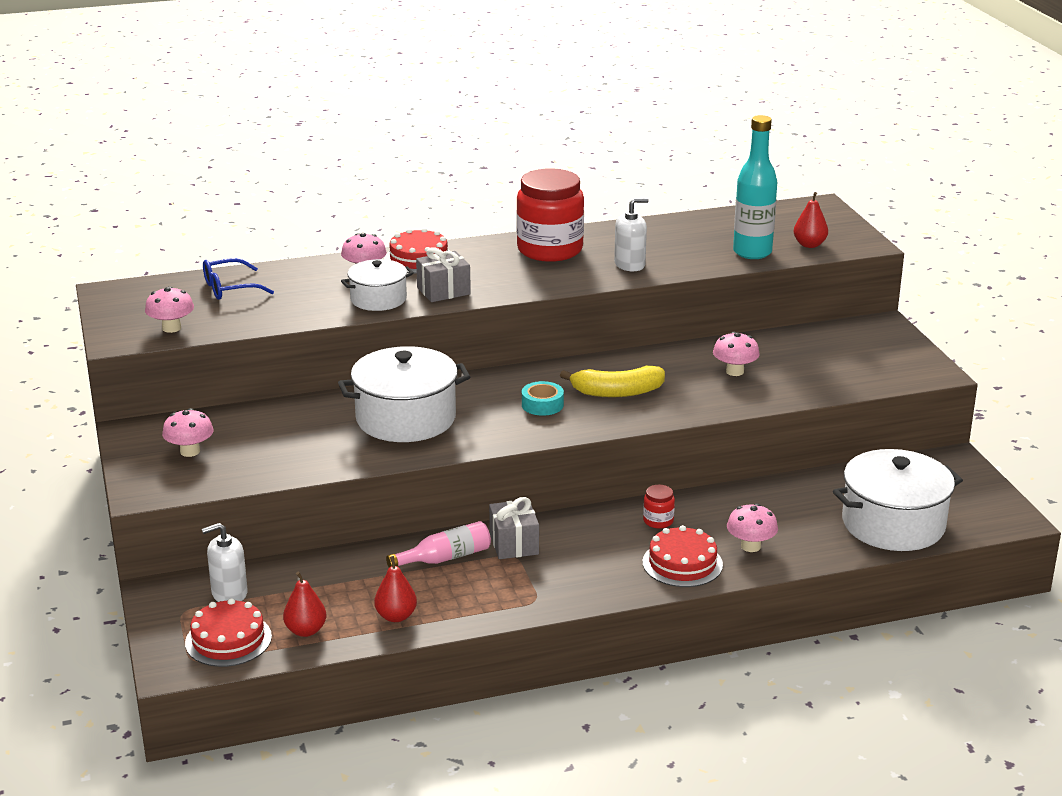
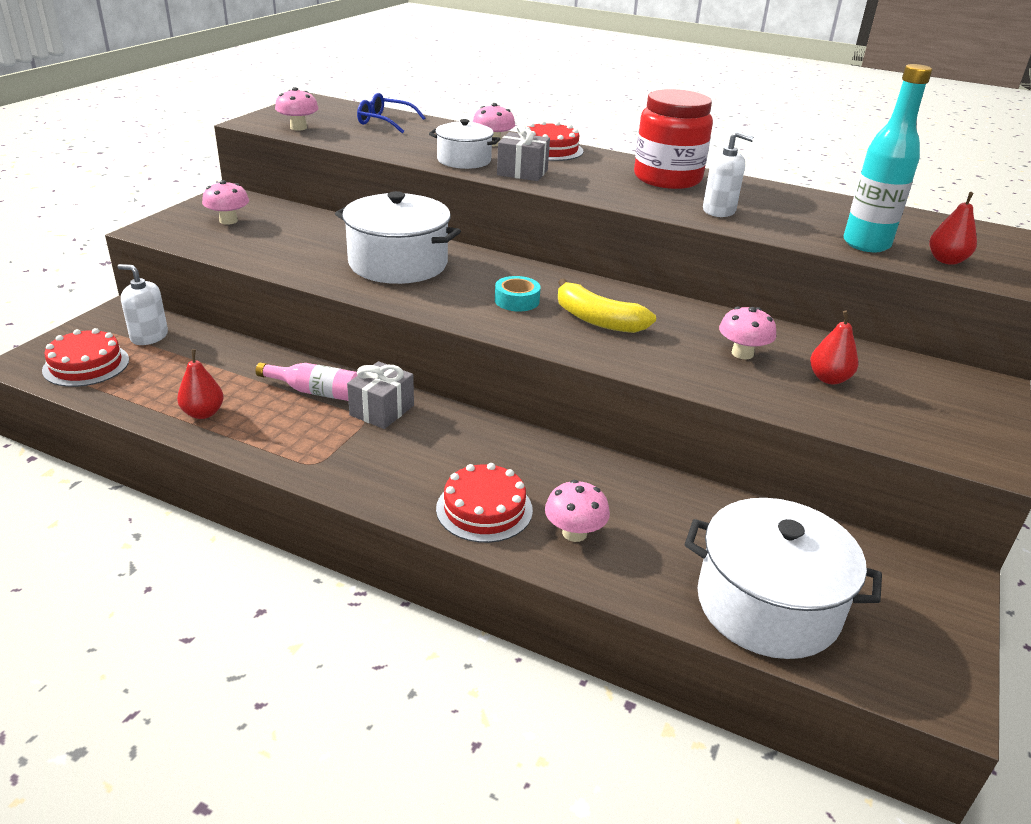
camera: 40 degrees right, 5 degrees up
(305, 630) = (135, 387): red pear -> red pear (829, 379)
(658, 521) = (528, 459): red jar -> none

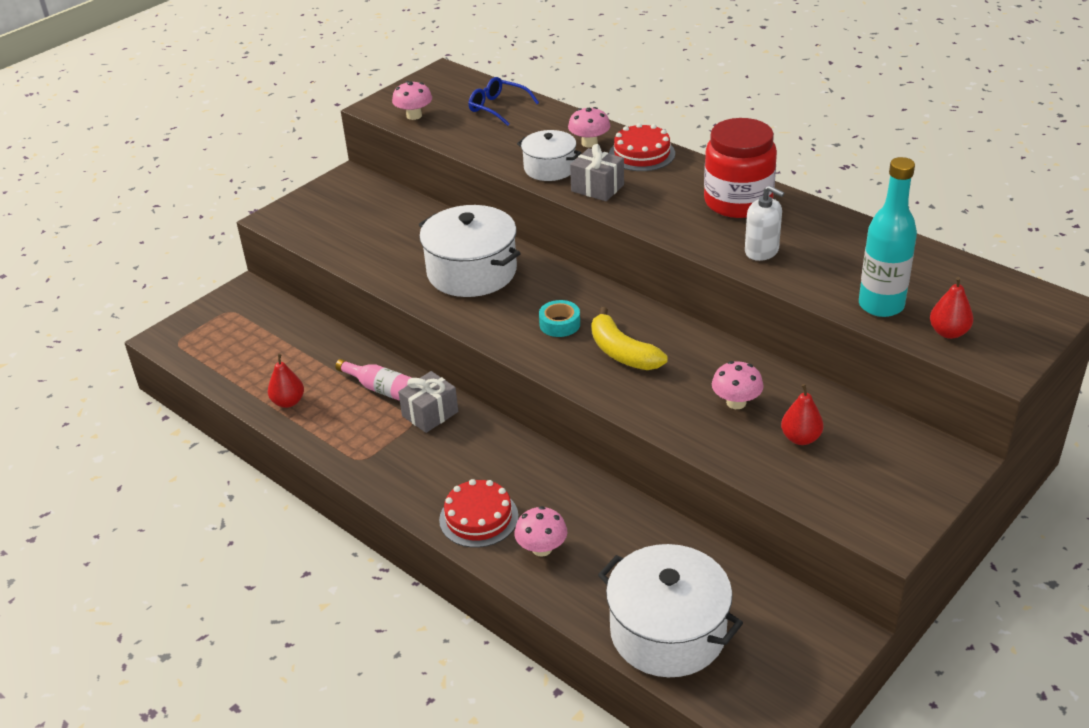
camera: 20 degrees right, 5 degrees up
(86, 365) = (209, 344): red cake -> none
(149, 336) = (263, 318): white soap dispenser -> none
(228, 221) = (341, 210): pink mushroom -> none

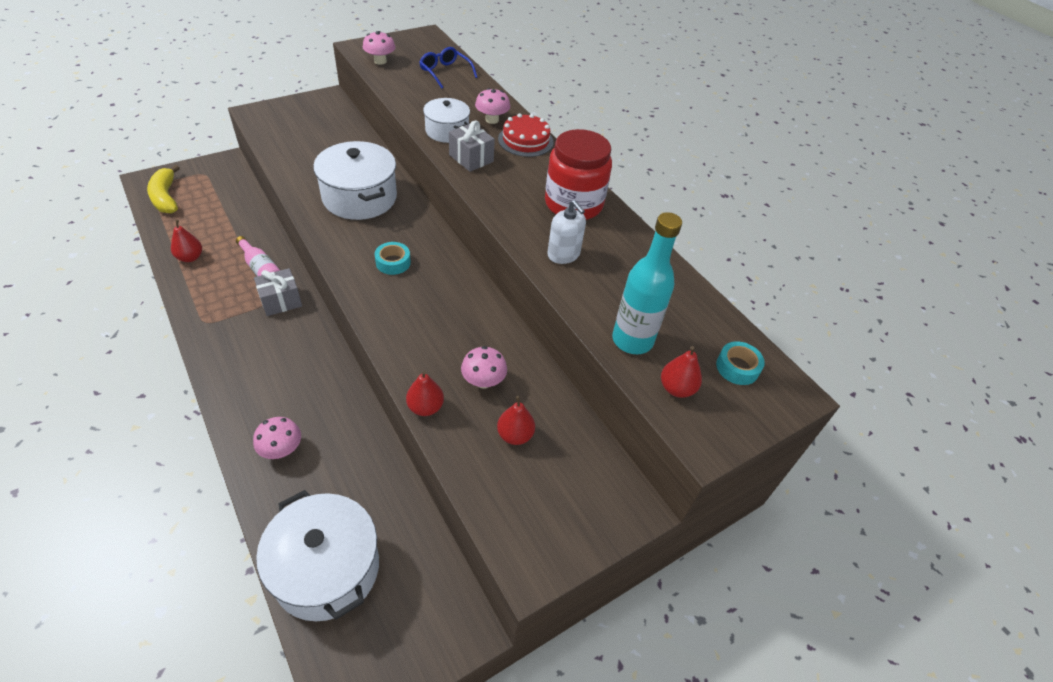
camera: 10 degrees right, 10 degrees up
(478, 518) = (254, 404): red cake -> none
(622, 353) = (423, 304): yellow banana -> yellow banana (166, 197)
(694, 442) = (425, 407): none -> red pear
(993, 299) = (737, 367): none -> turquoise tape

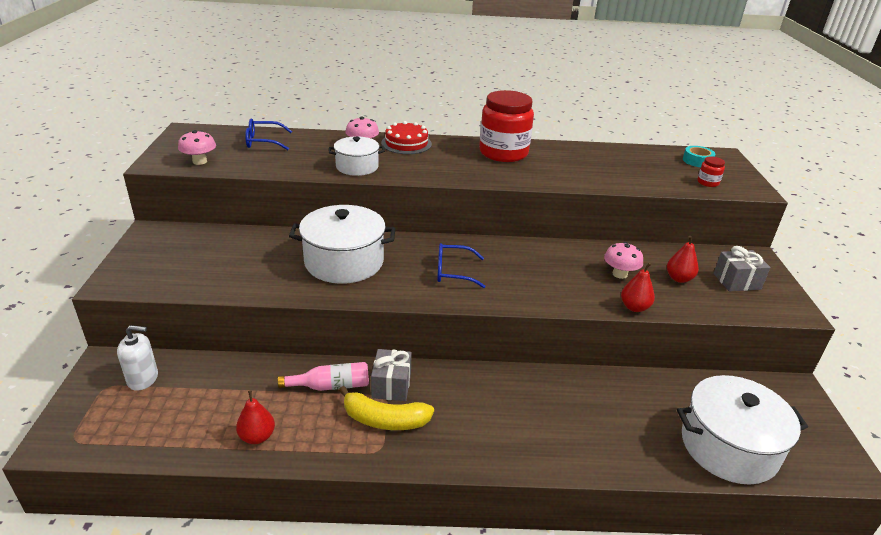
camera: 55 degrees left, 15 degrees down
(166, 197) = (114, 432): yellow banana -> yellow banana (384, 420)
(281, 449) = (590, 439): pink mushroom -> none
(393, 262) = (453, 272): turquoise tape -> blue glasses
(471, 158) = (407, 169): grey gift -> grey gift (736, 281)
(563, 254) = (558, 174): white soap dispenser -> white soap dispenser (143, 378)
(632, 340) = (659, 181): turquoise bottle -> none
(676, 388) = (707, 183): red pear -> red jar

